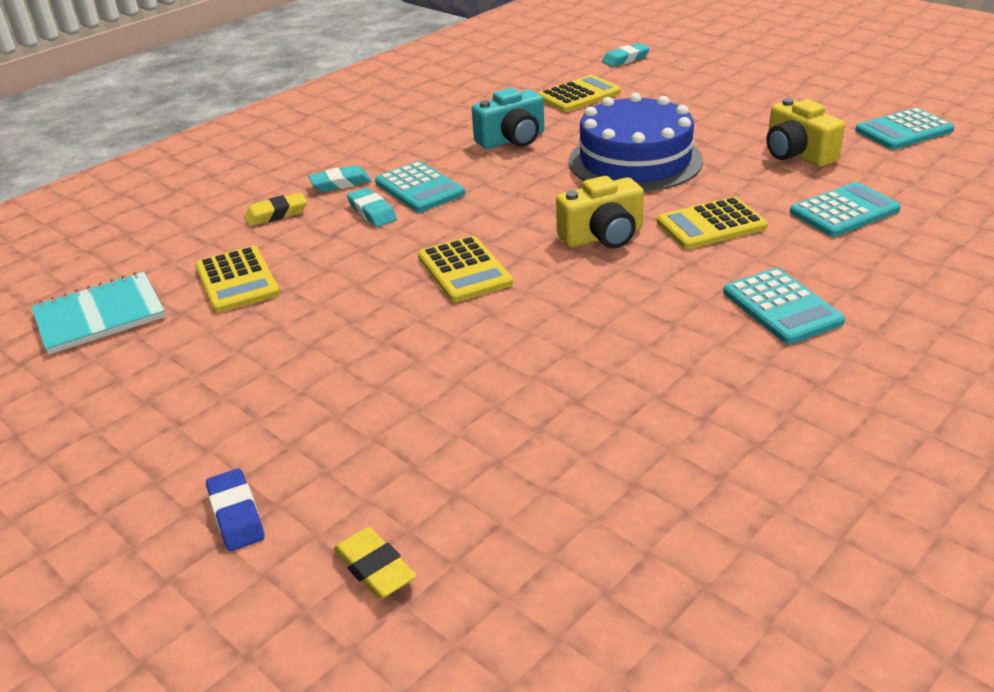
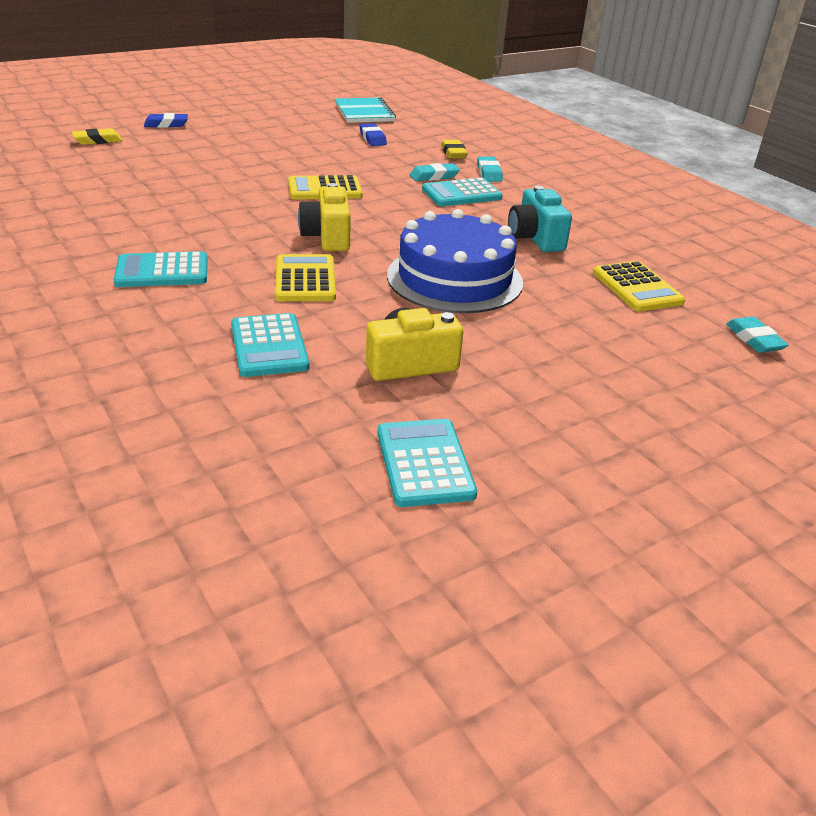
camera: 100 degrees right, 0 degrees up
(237, 281) = (372, 138): yellow calculator -> blue eraser

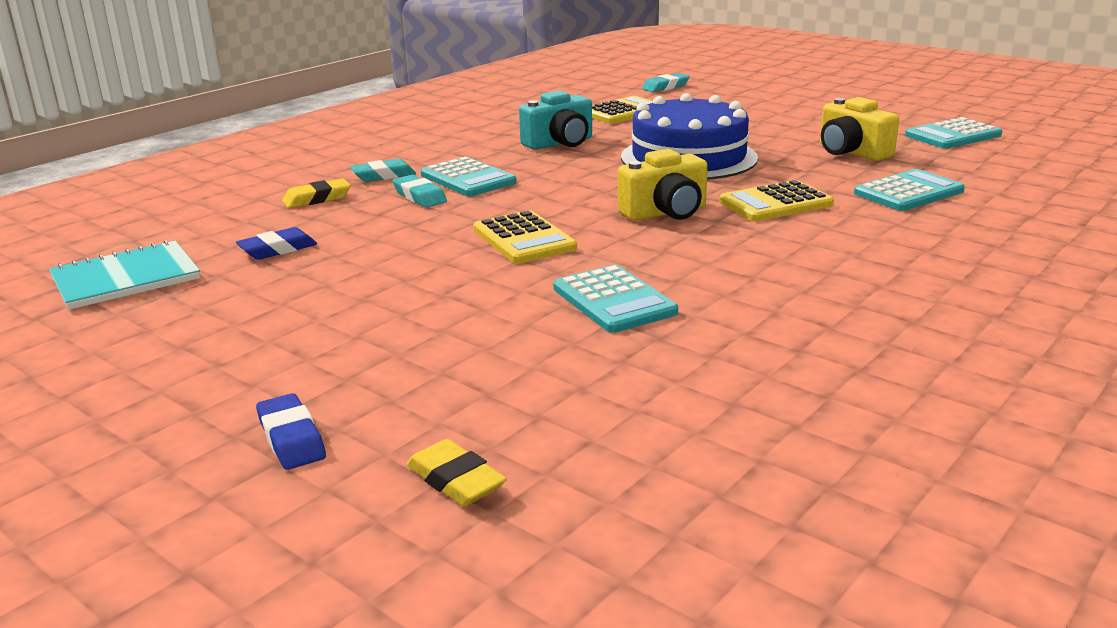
camera: 105 degrees left, 10 degrees down
(162, 271) = (862, 263): turquoise calculator -> turquoise calculator (614, 300)

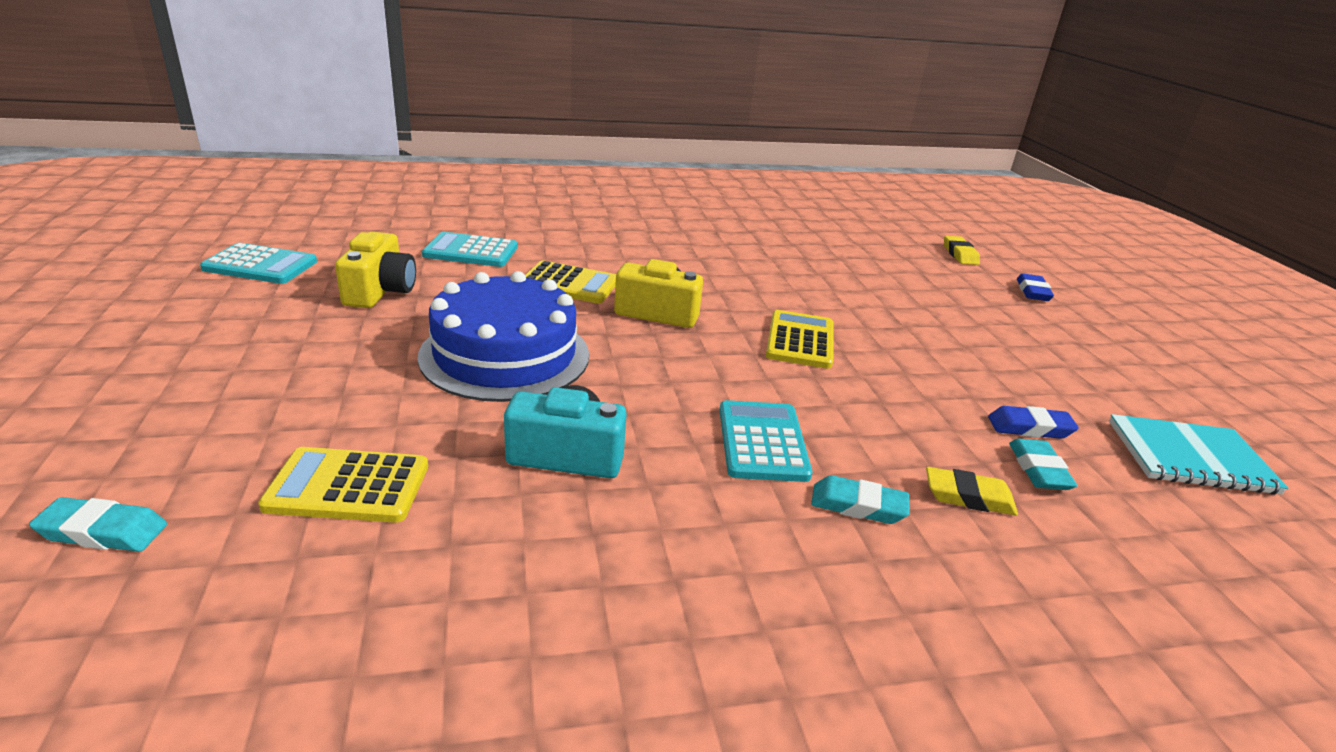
camera: 145 degrees left, 5 degrees up
(419, 196) = (843, 438): turquoise eraser -> turquoise eraser (1038, 470)
(614, 300) = (801, 279): turquoise calculator -> none

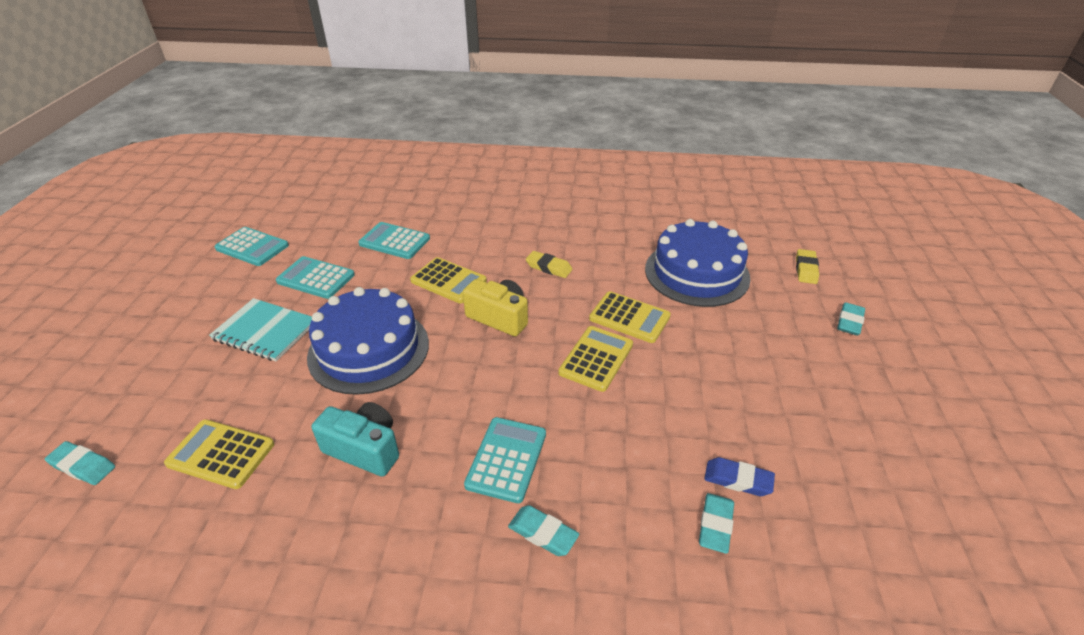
camera: 20 degrees right, 10 degrees up
(380, 291) = (316, 278): yellow camera -> turquoise calculator
(810, 303) = (629, 318): none -> yellow calculator
(854, 262) = (696, 273): none -> blue cake
(968, 497) = (636, 542): yellow eraser -> yellow eraser (549, 267)
(1032, 292) = (849, 322): blue eraser -> turquoise eraser
(1190, 457) = (870, 537): turquoise notebook -> turquoise notebook (265, 331)

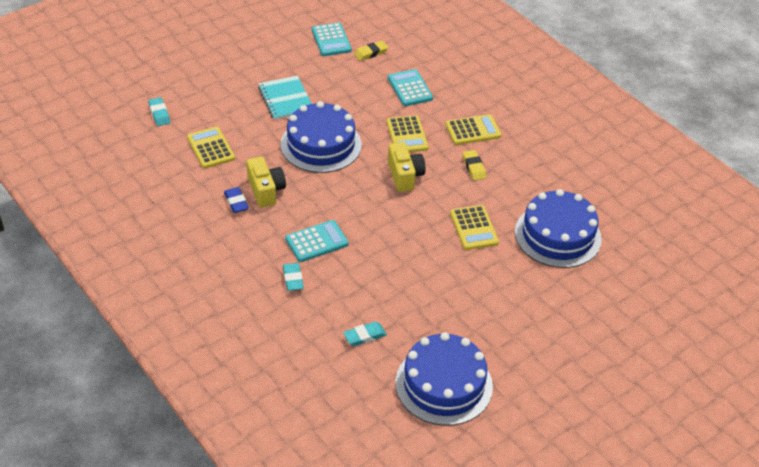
camera: 45 degrees right, 5 degrees up
(316, 278) = (341, 84): turquoise calculator -> none
(364, 449) = (266, 190): turquoise camera -> yellow camera
(596, 359) = (422, 233): yellow calculator -> yellow calculator (473, 130)
(738, 480) = (402, 332): blue eraser -> blue eraser (236, 202)
(806, 269) = (634, 286): yellow eraser -> yellow eraser (371, 53)
(849, 322) = (600, 329): turquoise eraser -> none
(859, 500) = (444, 384): none -> blue cake

